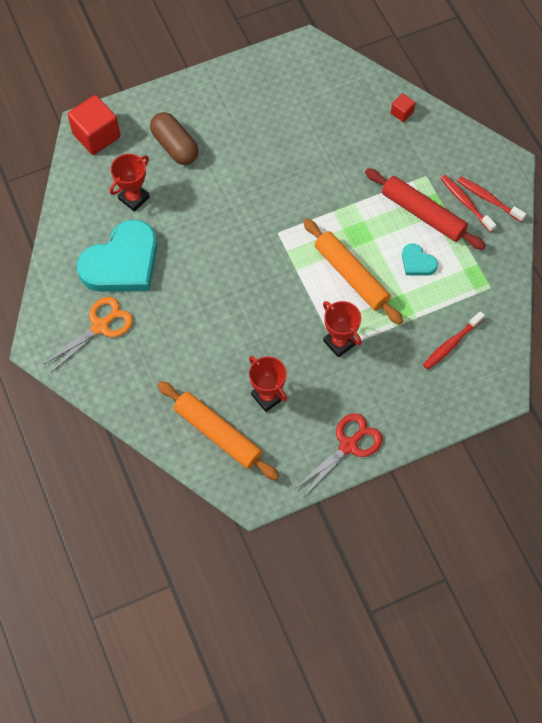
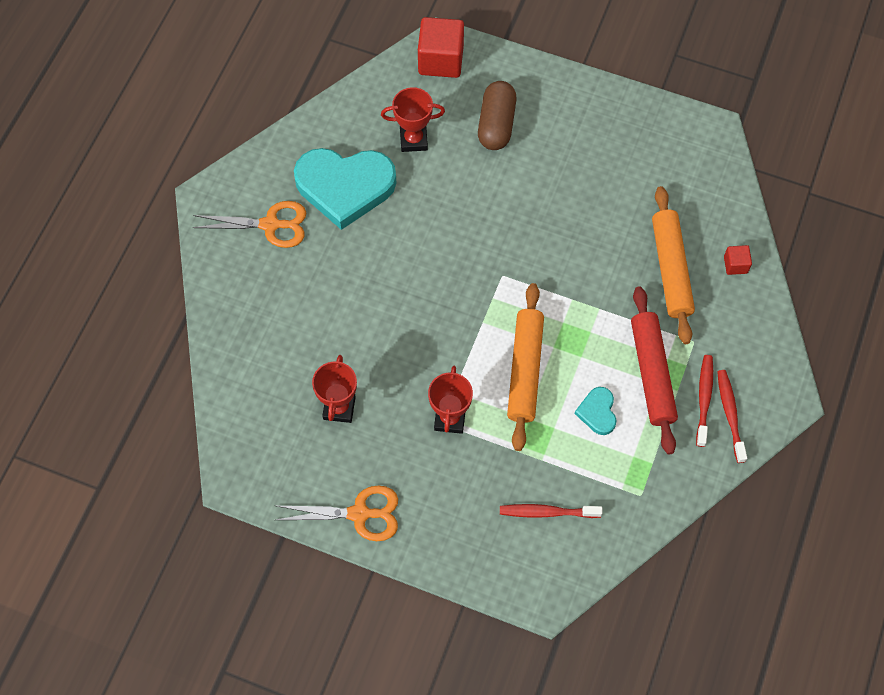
camera: 45 degrees right, 0 degrees up
(218, 433) = (265, 400): orange rolling pin -> orange rolling pin (671, 269)
(349, 445) = (359, 514): red scissors -> orange scissors

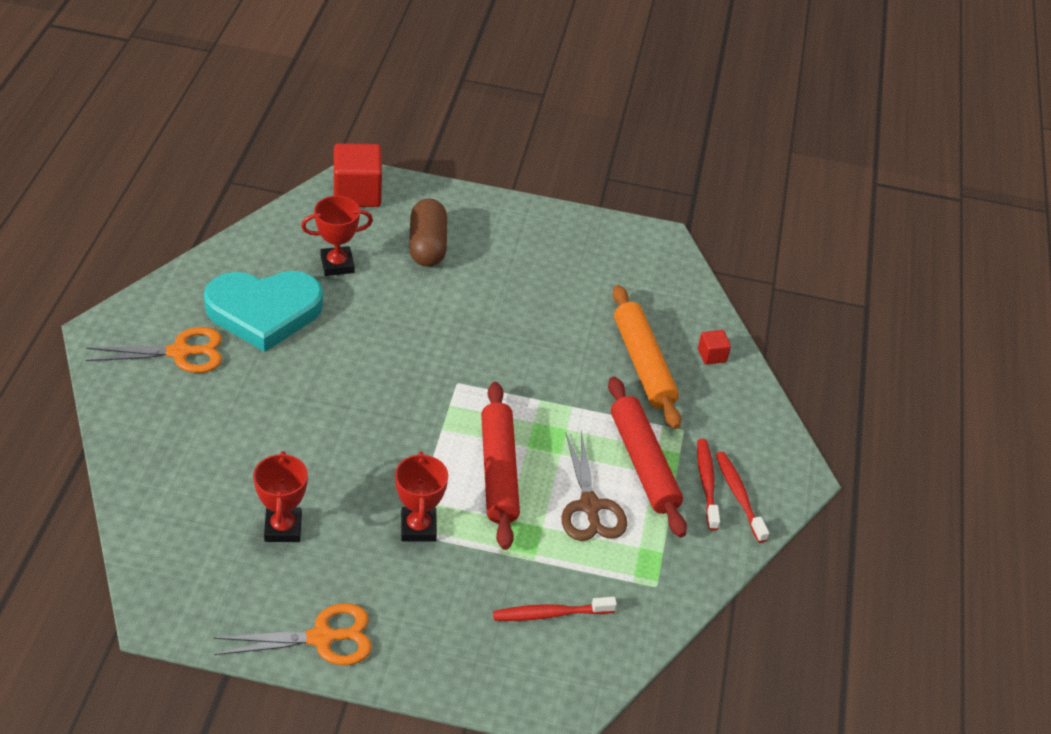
camera: 15 degrees left, 20 degrees down
(524, 370) = (498, 472): orange rolling pin -> red rolling pin
(597, 412) = (589, 506): turquoise heart -> brown scissors

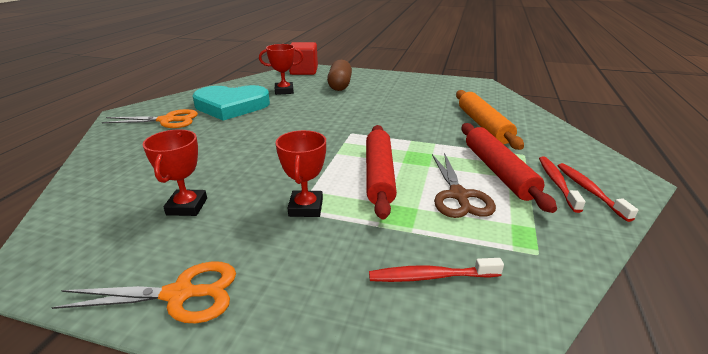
camera: 10 degrees right, 15 degrees down
(712, 355) = (531, 122): red cube -> none

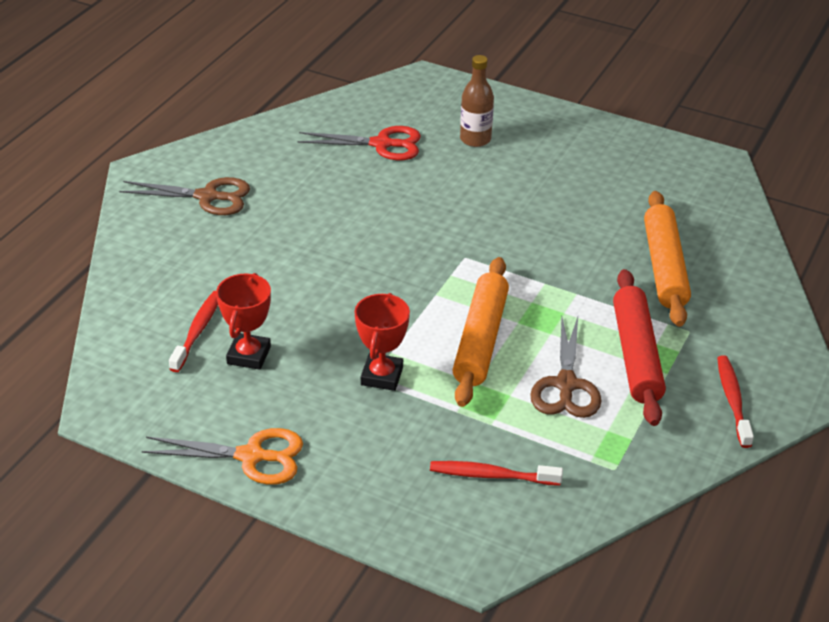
camera: 10 degrees right, 10 degrees up
(167, 120) = (207, 197): orange scissors -> brown scissors
(231, 106) = (298, 174): turquoise heart -> none
(284, 91) = (382, 144): red trophy -> red scissors
(304, 71) = (422, 89): red cube -> none
(340, 85) = (475, 139): brown capsule -> brown bottle
(379, 175) = (480, 340): red rolling pin -> orange rolling pin
(557, 183) = (700, 383): red toothbrush -> red toothbrush (198, 331)

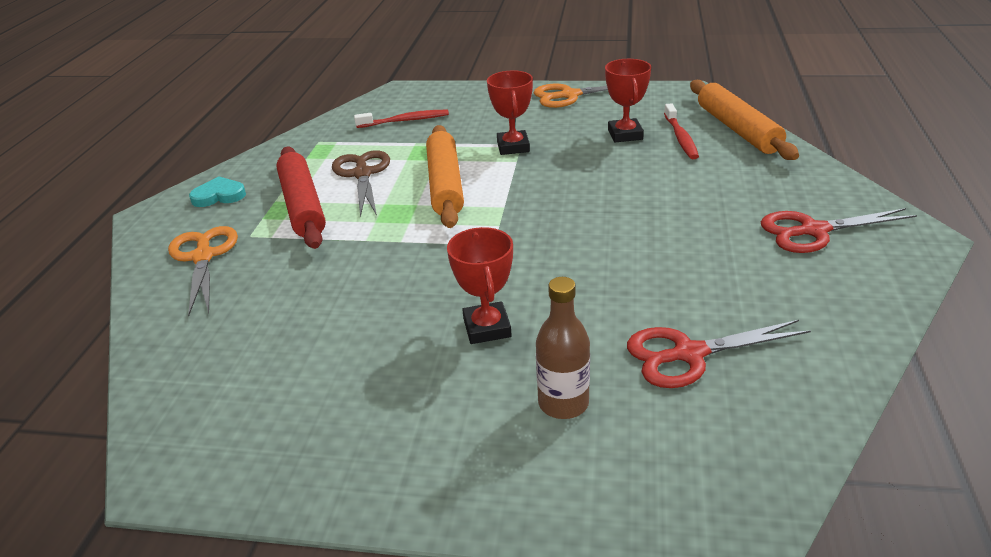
camera: 165 degrees right, 5 degrees down
(207, 197) = (813, 231): brown scissors -> red scissors
(501, 192) = (487, 328): none -> red trophy
(664, 267) = (270, 288): orange rolling pin -> orange rolling pin (737, 129)
(731, 317) = (203, 257): none -> orange scissors
(732, 400) = (219, 196): red toothbrush -> turquoise heart

